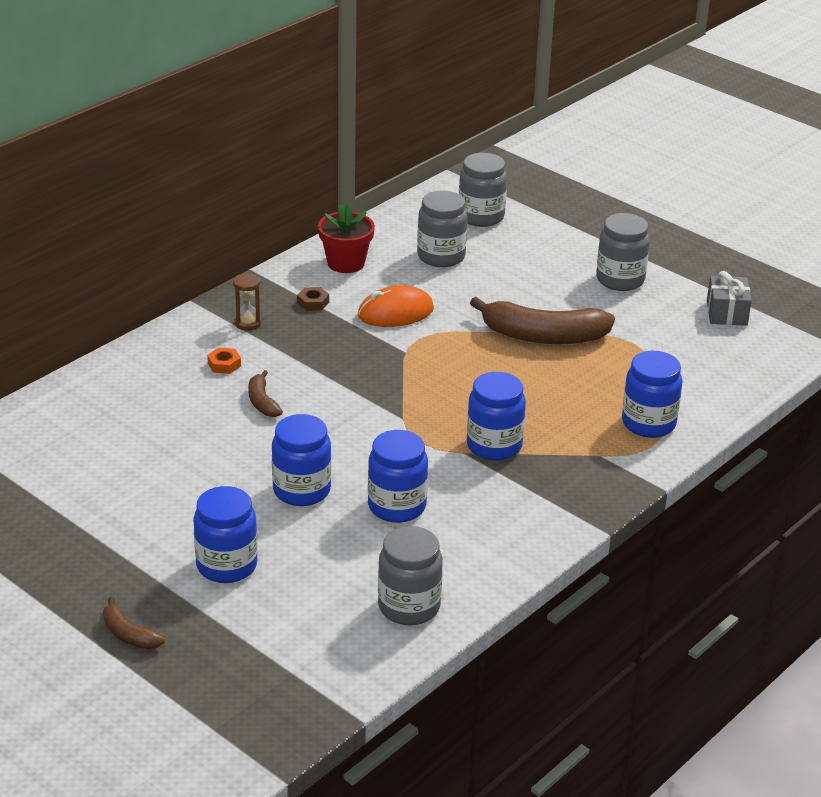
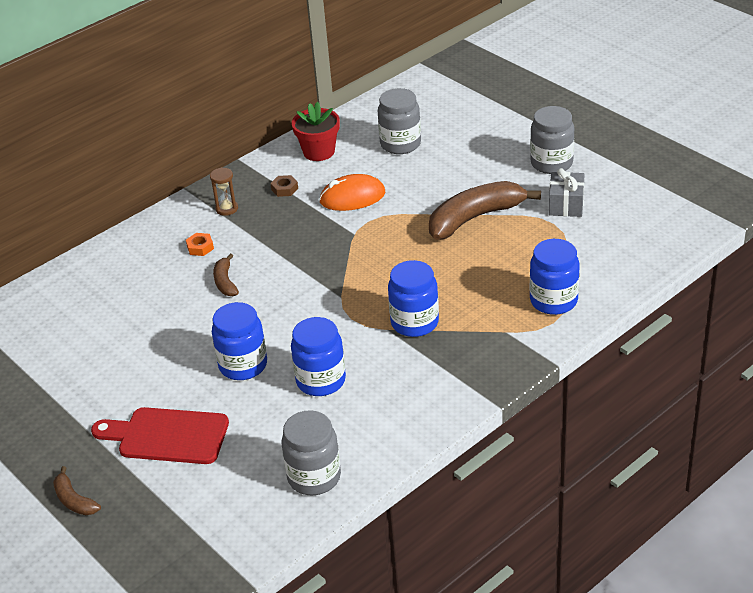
camera: 10 degrees right, 5 degrees up
(226, 565) = (167, 436): blue jar -> red cutting board
(481, 217) = (441, 106): grey jar -> none
(543, 336) = (475, 218): brown banana -> brown banana turned 135 degrees clockwise
(726, 313) = (640, 193): grey gift -> grey gift (566, 204)

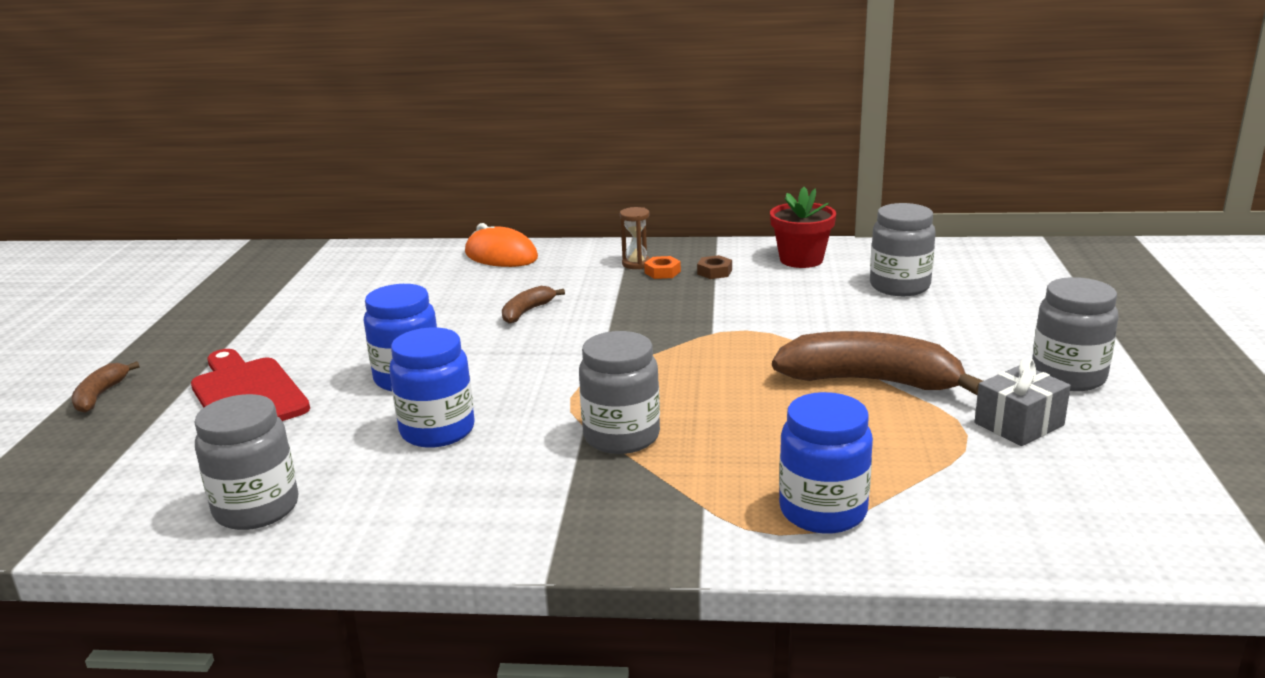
camera: 45 degrees right, 15 degrees down
(200, 247) = (560, 279): orange nut -> orange nut (662, 272)
(352, 197) = (766, 305): orange mouse -> orange mouse (501, 256)
(414, 322) = (621, 436): blue jar -> grey jar

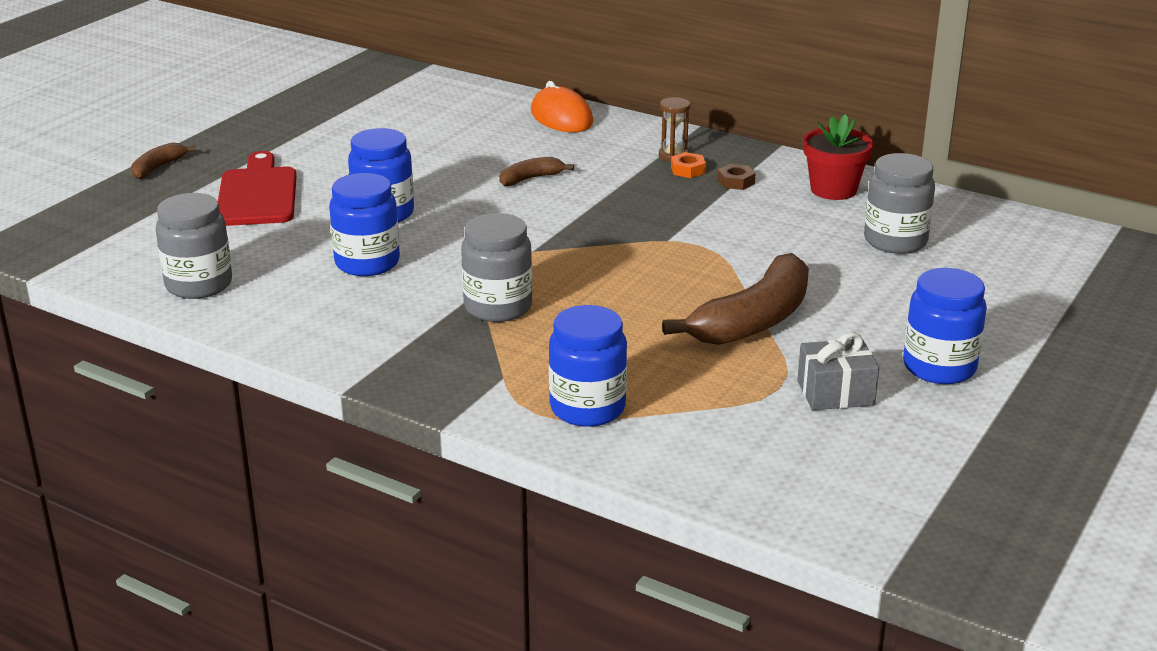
camera: 25 degrees right, 5 degrees up
(871, 381) = (753, 320): brown banana -> brown banana turned 90 degrees clockwise
(1068, 377) = (939, 367): grey jar -> blue jar

